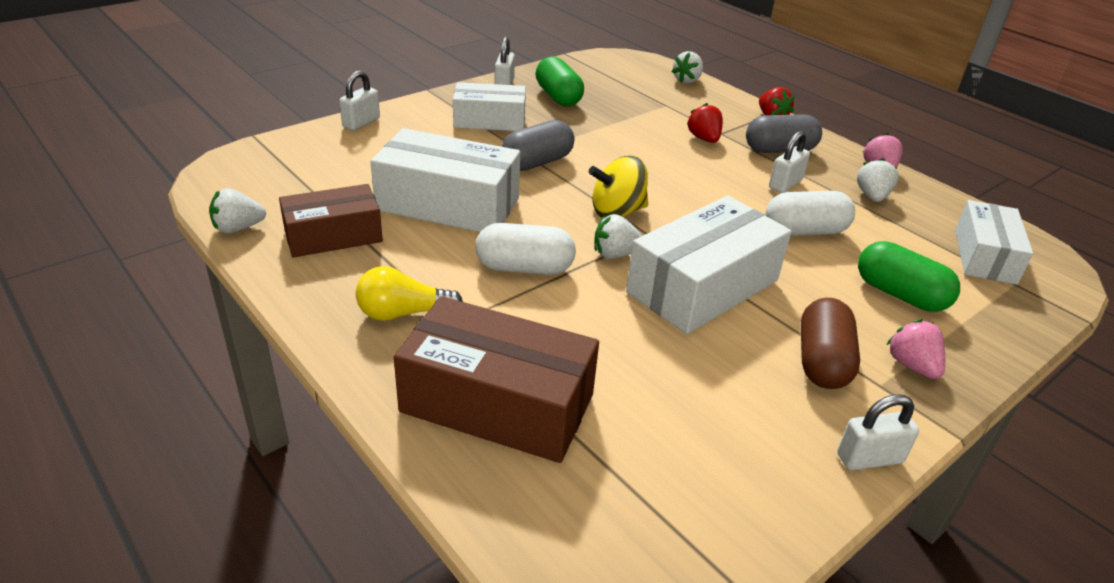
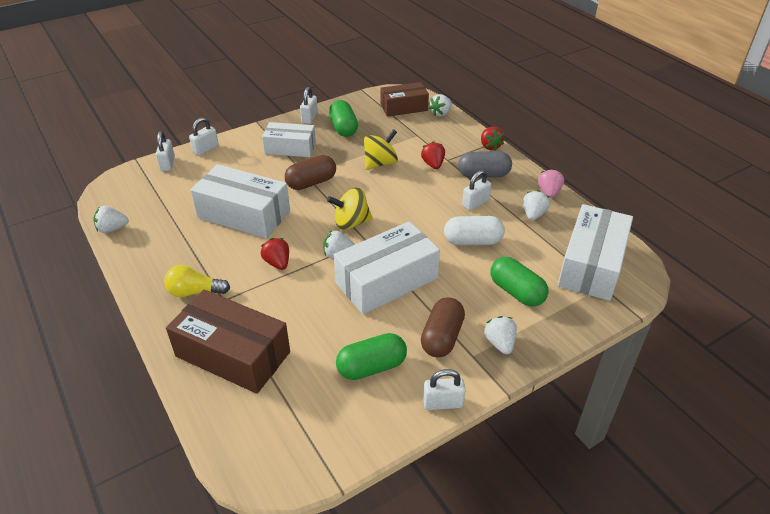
camera: 10 degrees right, 5 degrees up
(306, 141) = (167, 164): none -> white padlock
(333, 236) = (167, 236): brown box -> brown box (404, 107)
(524, 268) = (277, 263): white capsule -> red strawberry
(537, 162) = (311, 183): grey capsule -> brown capsule
(628, 138) = (380, 163): none -> yellow spinning top
(733, 410) = (371, 367): none -> green capsule
(912, 365) = (500, 343): pink strawberry -> white strawberry
(984, 256) = (591, 265): white box -> white box, size x1.53

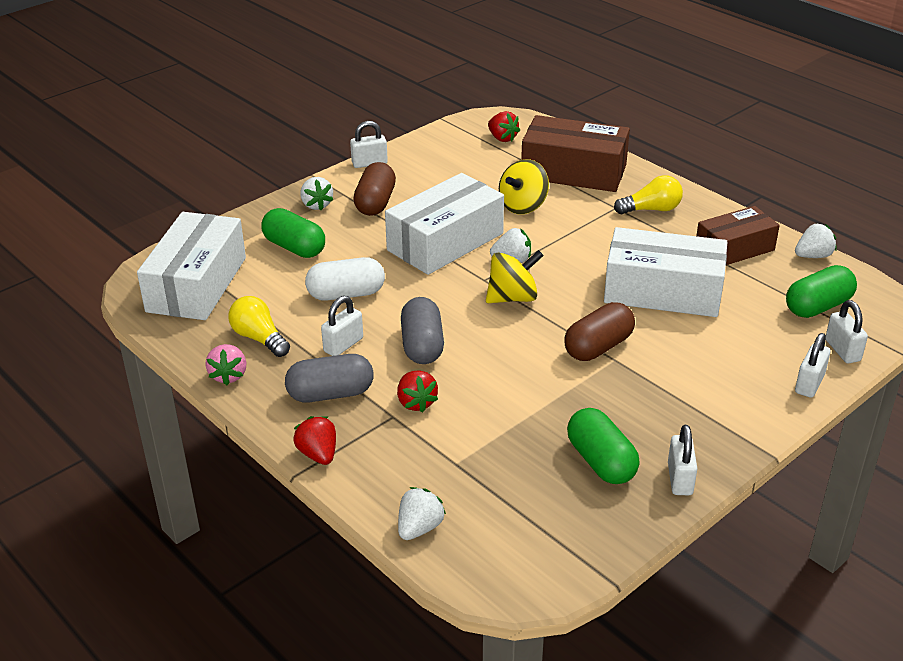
camera: 170 degrees right, 5 degrees down
(277, 263) = (580, 244): red strawberry -> red strawberry (502, 138)
(290, 148) = (670, 404): white box -> none
(371, 367) = (439, 177): green capsule -> green capsule (818, 307)
(380, 163) = (505, 393): yellow spinning top -> yellow spinning top (523, 206)
(404, 107) = (501, 535): brown box -> brown box (734, 249)
(423, 197) = (422, 345): none -> grey capsule
(533, 214) = (259, 338): white strawberry -> yellow light bulb

